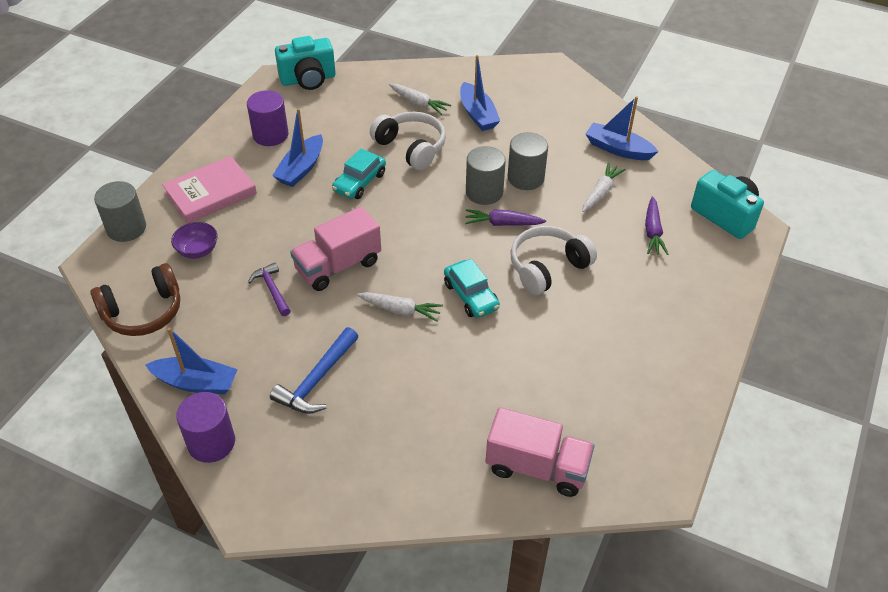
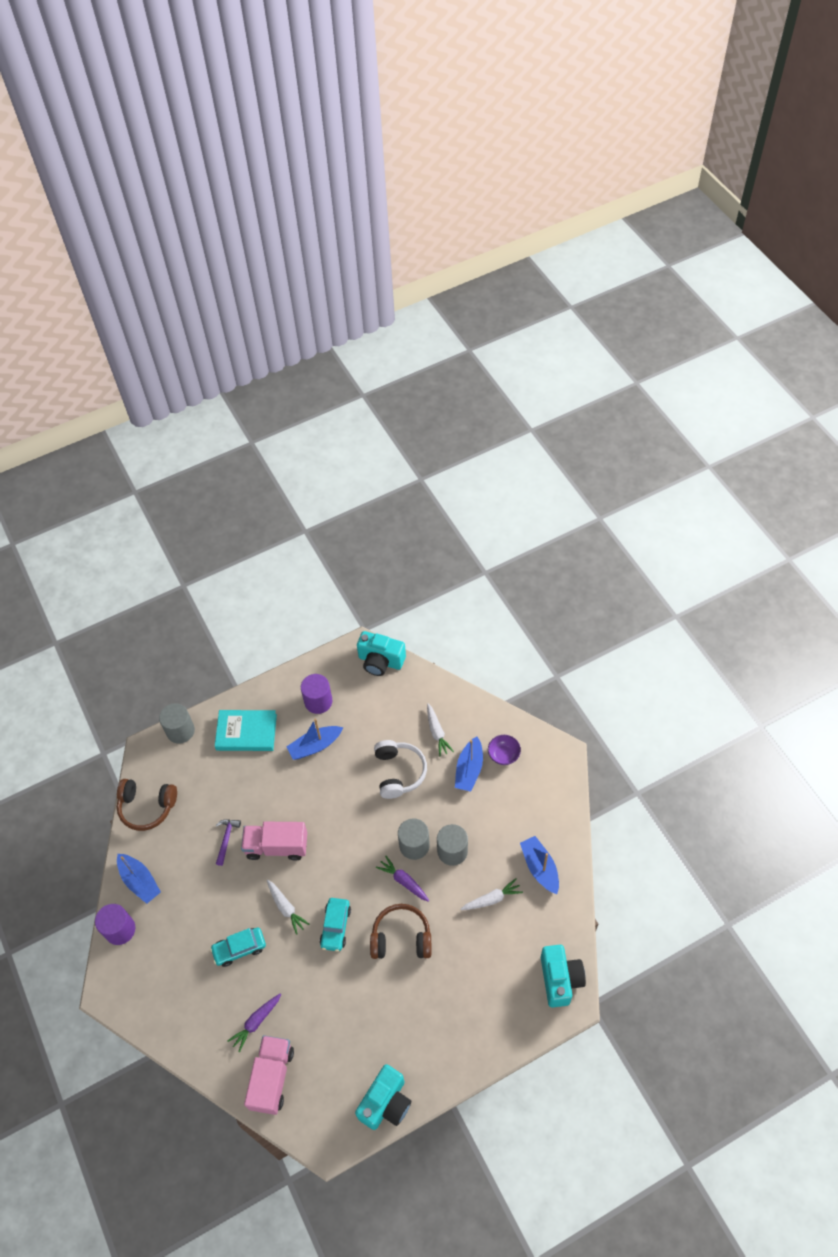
camera: 40 degrees right, 10 degrees up
(197, 250) = (207, 777): purple bowl -> purple bowl (503, 755)
(210, 193) = (246, 732): pink book -> turquoise book
(317, 380) = (202, 926): blue hammer -> none
(359, 182) = (342, 782): turquoise car -> turquoise car (239, 948)
(537, 467) = (272, 1078): pink truck -> pink truck turned 135 degrees counterclockwise
(547, 267) = (401, 937): white headphones -> brown headphones
(653, 232) = (496, 957): purple carrot -> purple carrot (256, 1022)
(678, 409) = (386, 1103): none -> turquoise camera

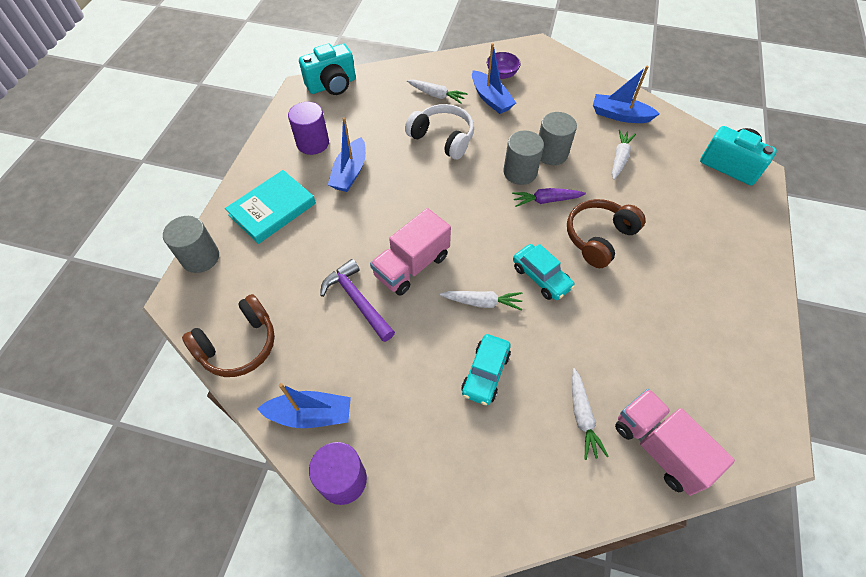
camera: 50 degrees left, 0 degrees up
(226, 839) = (357, 300): purple hammer -> purple hammer, size x1.52
(256, 1022) = (582, 417): purple carrot -> white carrot
(386, 1103) = (761, 362): turquoise camera -> none

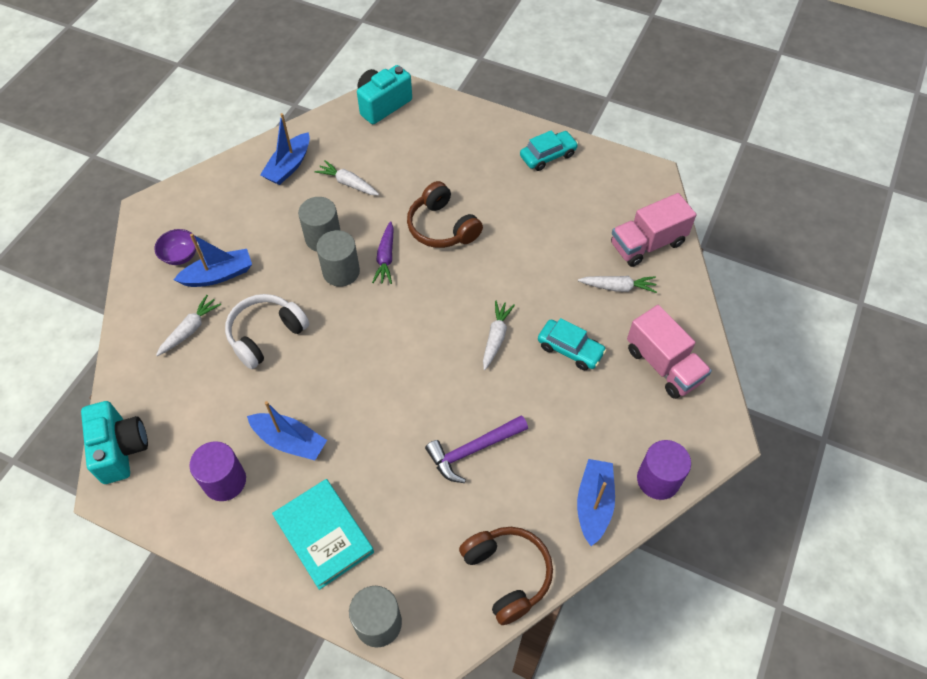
camera: 80 degrees left, 0 degrees up
(412, 266) = (440, 393): pink truck -> pink truck (663, 365)
(541, 277) = (477, 283): turquoise car -> turquoise car (548, 156)

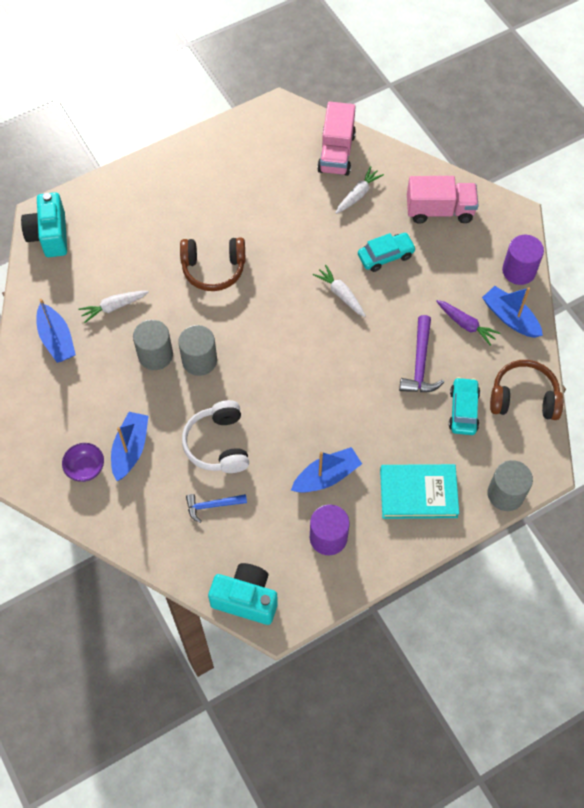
camera: 55 degrees left, 5 degrees up
(190, 329) = (169, 496): white carrot -> none
(201, 367) = (212, 505): none -> blue hammer
(386, 258) = (211, 323): purple carrot -> purple carrot (466, 325)
(548, 156) = (204, 159): turquoise car -> turquoise car (463, 410)

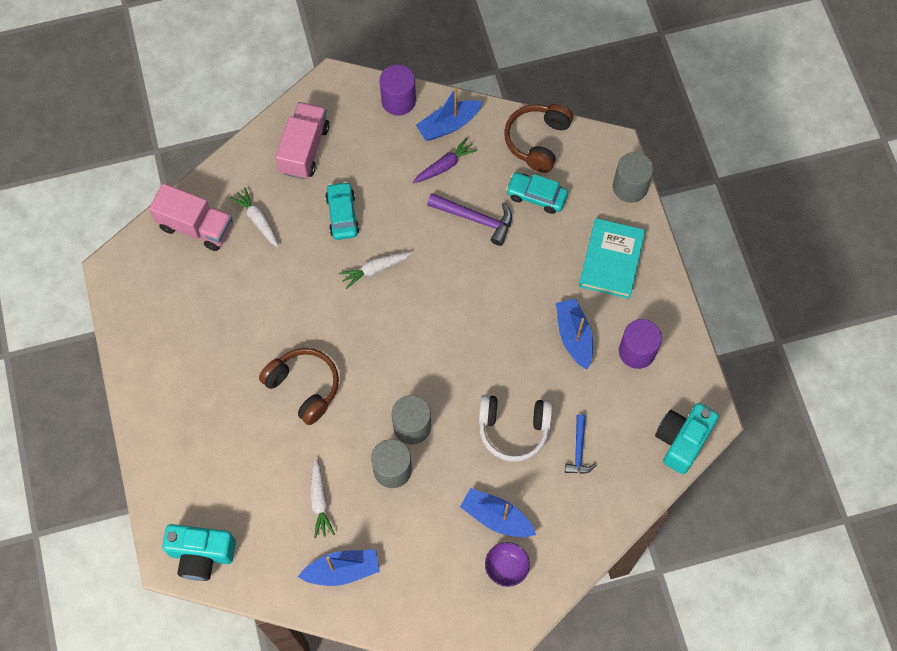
camera: 75 degrees left, 5 degrees up
(213, 269) = (304, 387): brown headphones -> brown headphones turned 60 degrees counterclockwise

